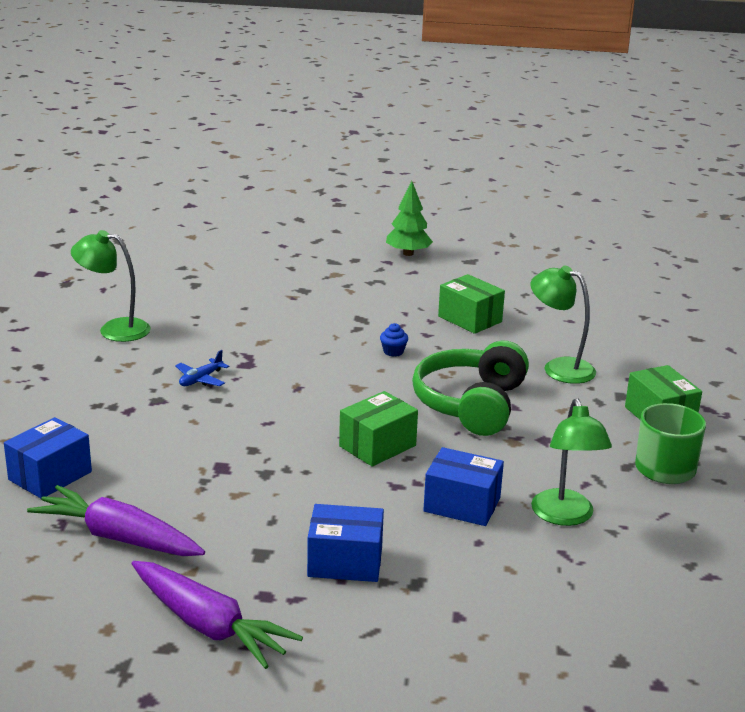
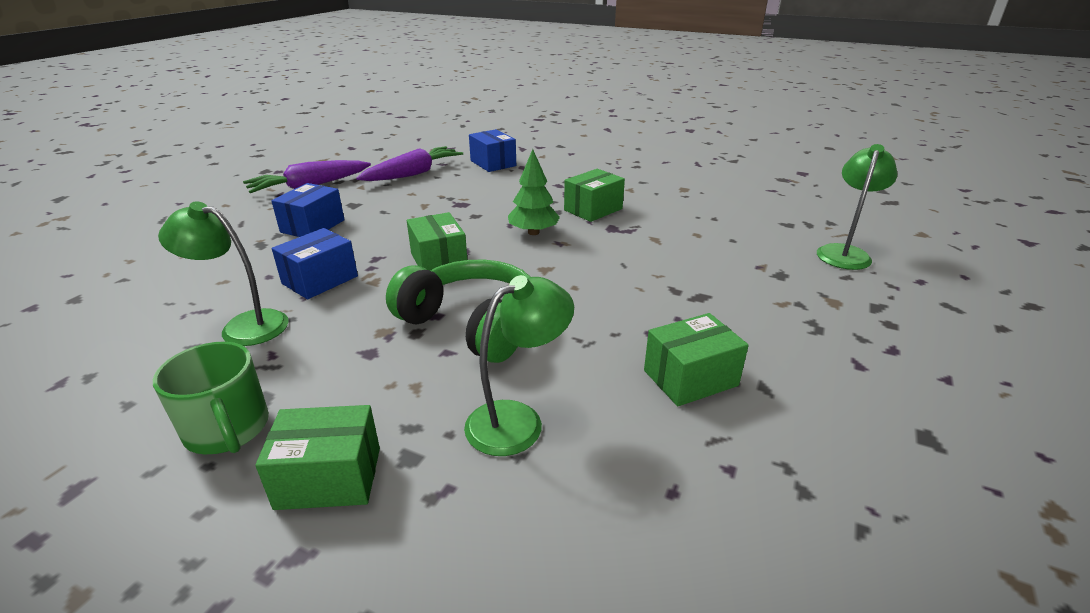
camera: 110 degrees right, 5 degrees up
(114, 329) = (691, 189): green lamp -> green lamp (844, 252)
(201, 379) = (593, 209): blue plane -> green box
(393, 352) = (612, 301): blue cupcake -> none
(408, 253) = (935, 375): green tree -> green tree (533, 232)

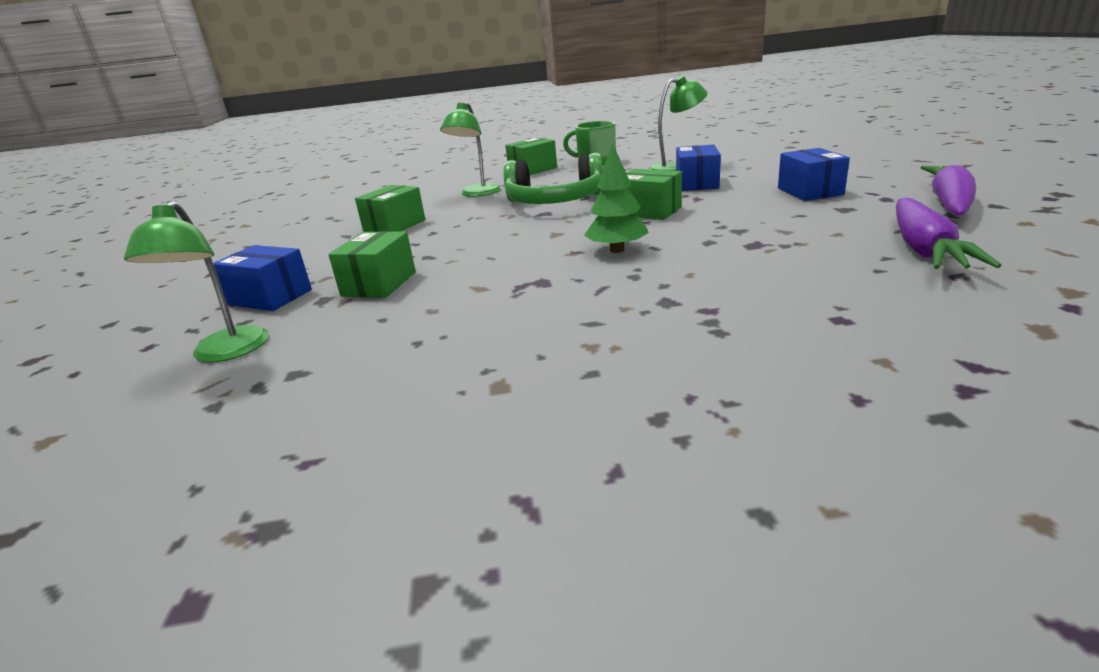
camera: 150 degrees right, 5 degrees down
(493, 163) = (900, 306): blue box -> blue box (270, 297)
(593, 209) = (596, 293): green box -> green box (379, 284)

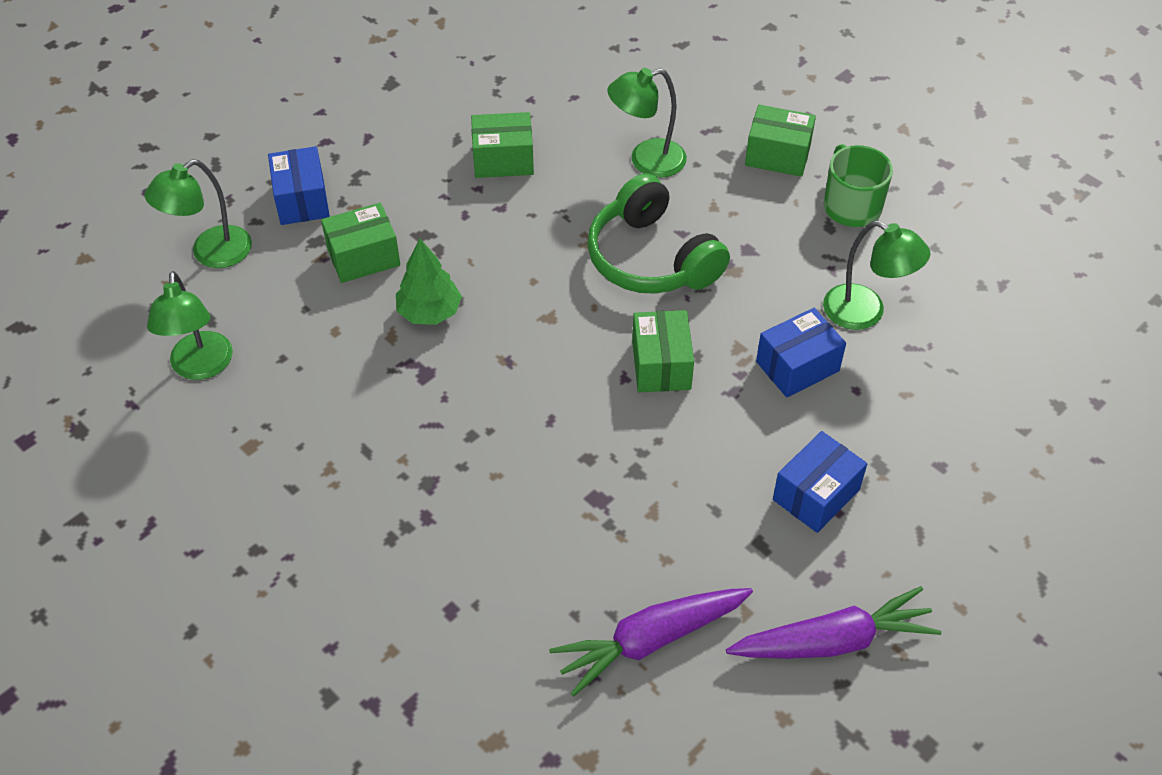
camera: 50 degrees right, 25 degrees up
(346, 393) = (201, 367): none -> green lamp
(617, 250) = (528, 392): green tree -> green tree (429, 312)

